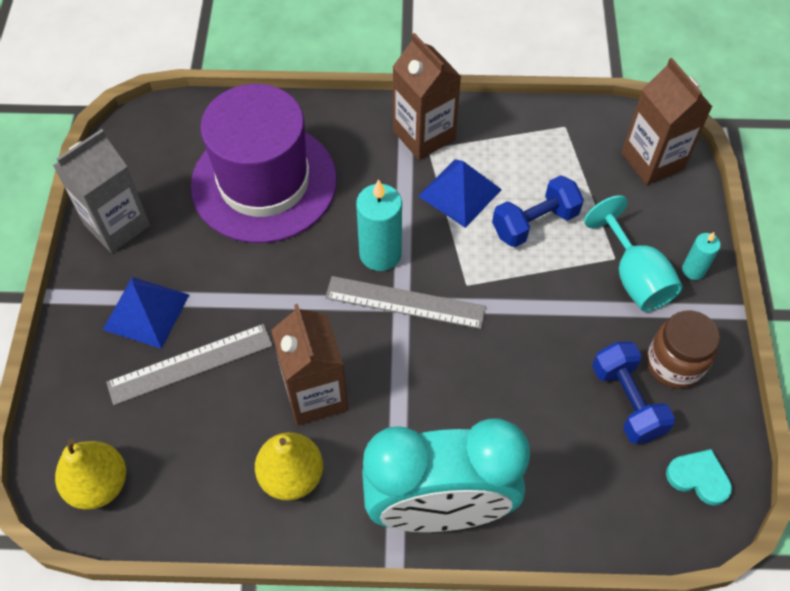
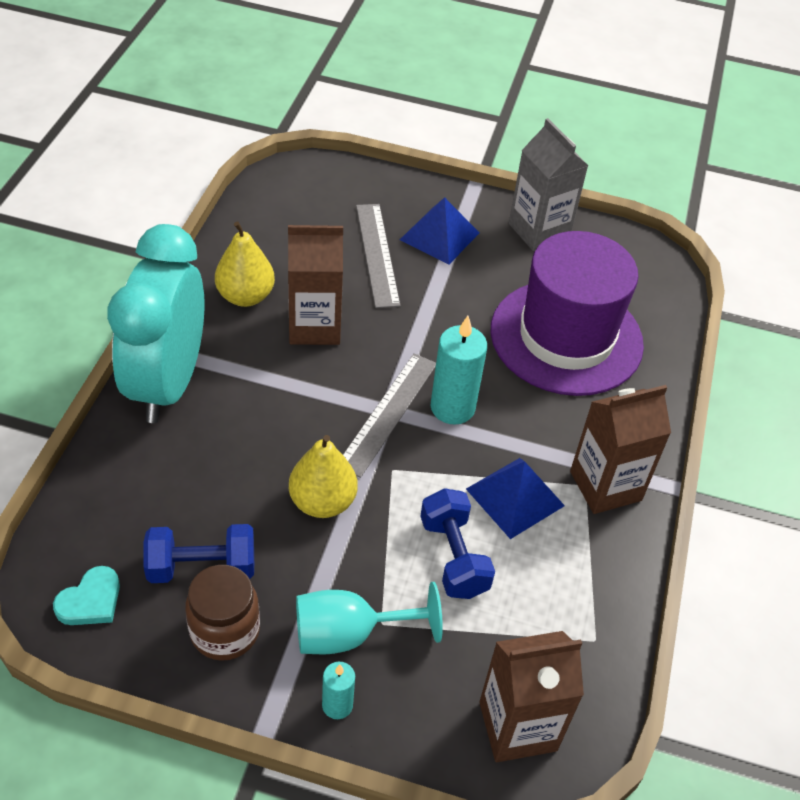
camera: 100 degrees right, 10 degrees down
(99, 484) = (291, 190): yellow pear -> yellow pear (322, 502)

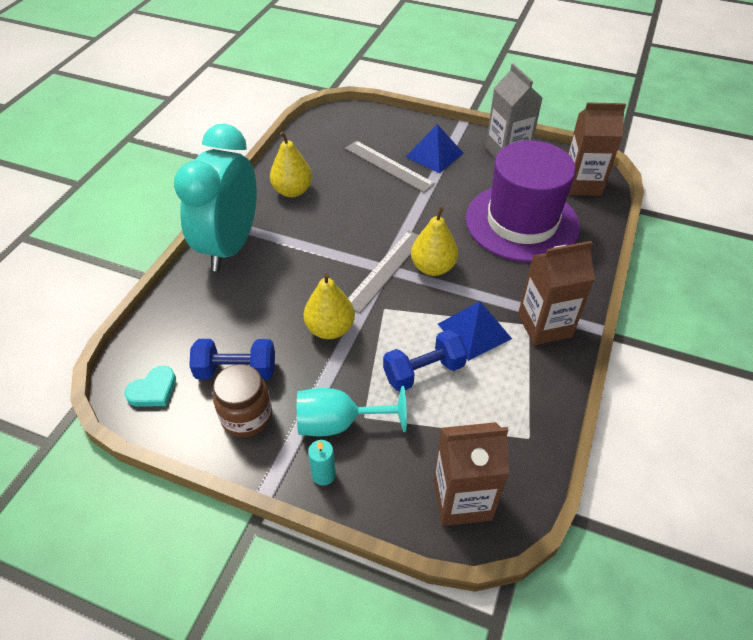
camera: 10 degrees right, 0 degrees up
(314, 326) = (338, 211): brown carton -> brown carton (581, 184)
(377, 254) = (389, 166): grey ruler -> grey ruler turned 45 degrees counterclockwise
(452, 407) = (433, 267): turquoise candle -> yellow pear
(453, 557) = (423, 371): blue dumbbell -> blue dumbbell turned 75 degrees clockwise

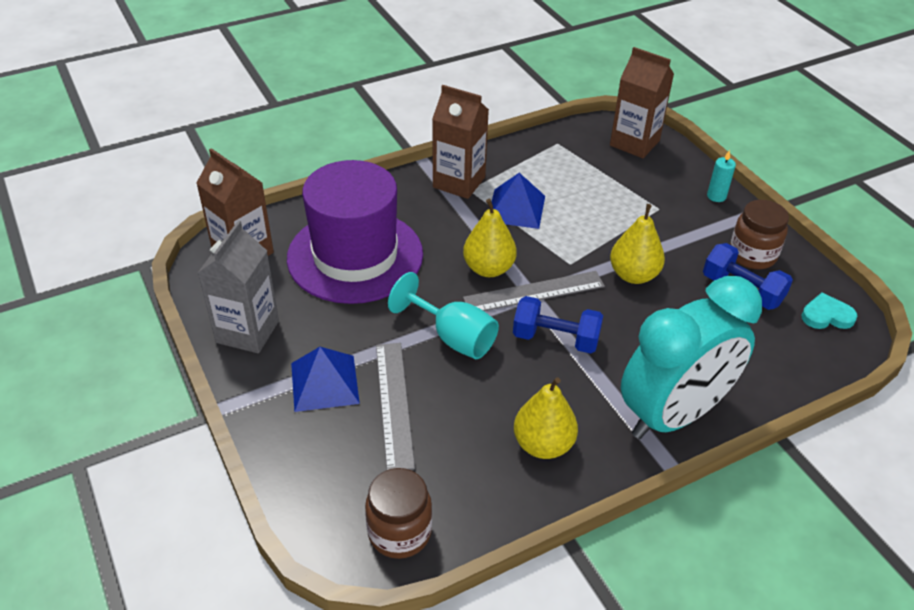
camera: 140 degrees left, 5 degrees down
(324, 127) = (399, 532): none -> brown jar
(339, 423) = (682, 215): turquoise goblet -> turquoise goblet (453, 337)
(423, 371) = (586, 208): blue dumbbell -> blue dumbbell (555, 339)

